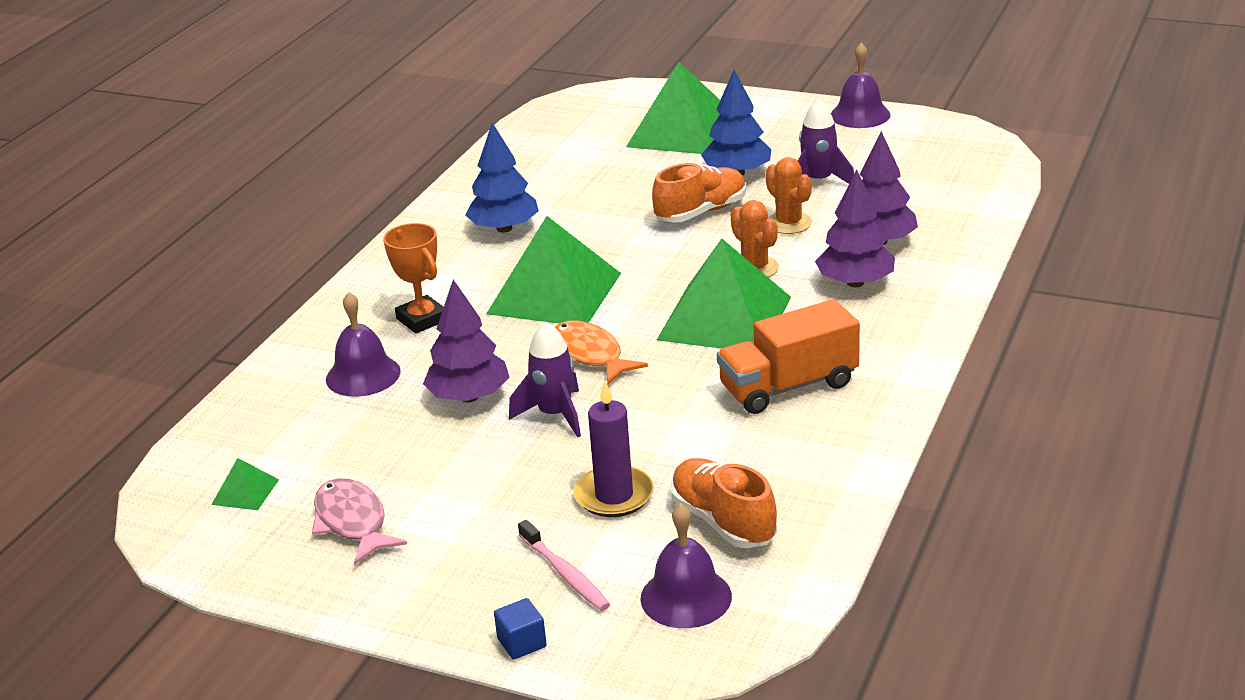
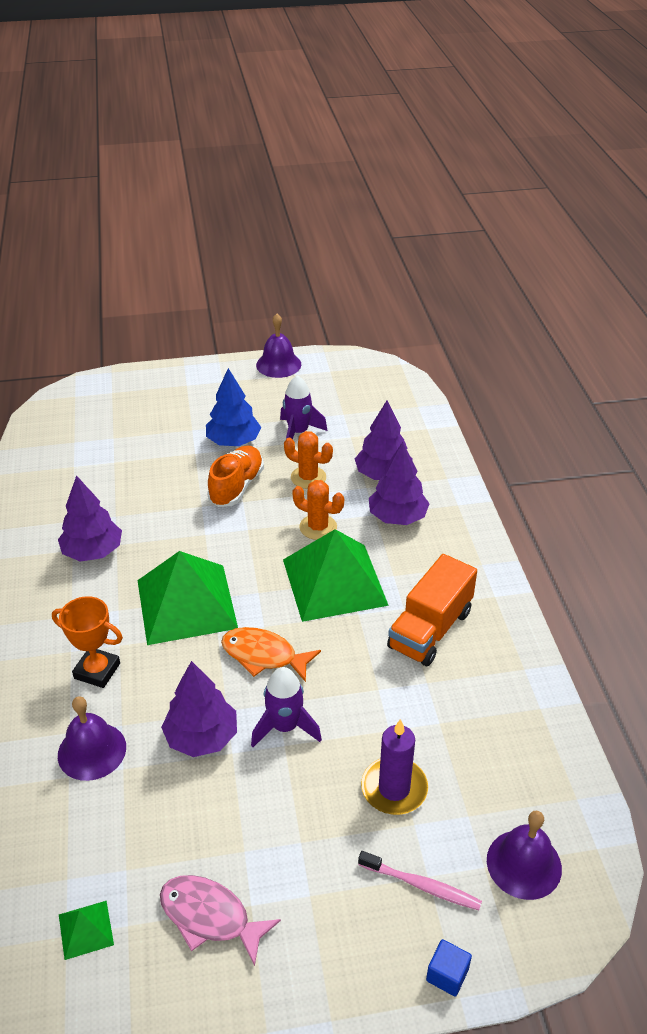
camera: 35 degrees left, 10 degrees up
(504, 228) = (93, 552): blue tree -> purple tree
(682, 131) = (160, 414): green pyramid -> none
(723, 521) = (489, 777): orange shoe -> none

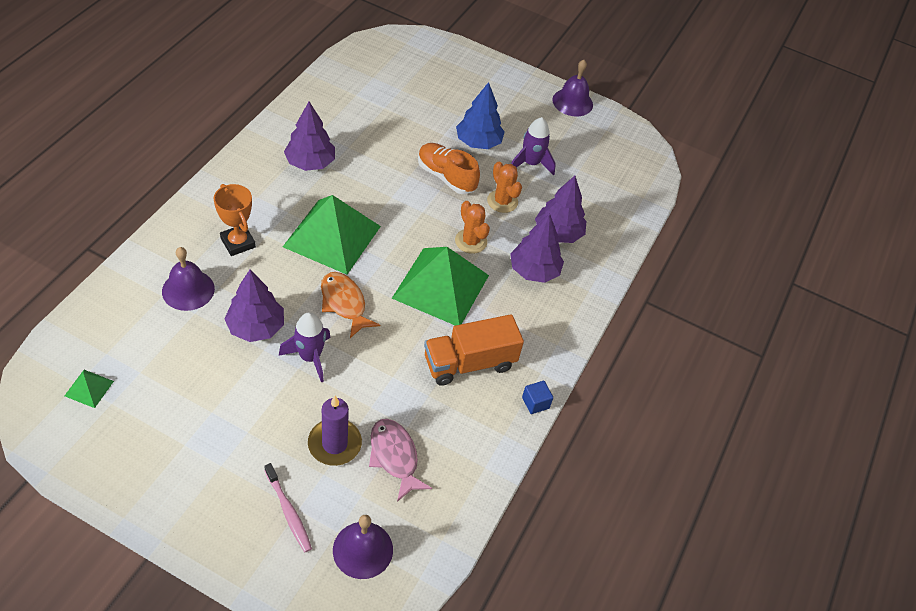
camera: 30 degrees right, 10 degrees up
(210, 917) = (156, 433): pink fish -> pink fish (394, 457)
(236, 487) = (446, 177): orange shoe -> orange shoe turned 105 degrees counterclockwise
(447, 975) = (248, 571): blue cube -> blue cube (535, 403)

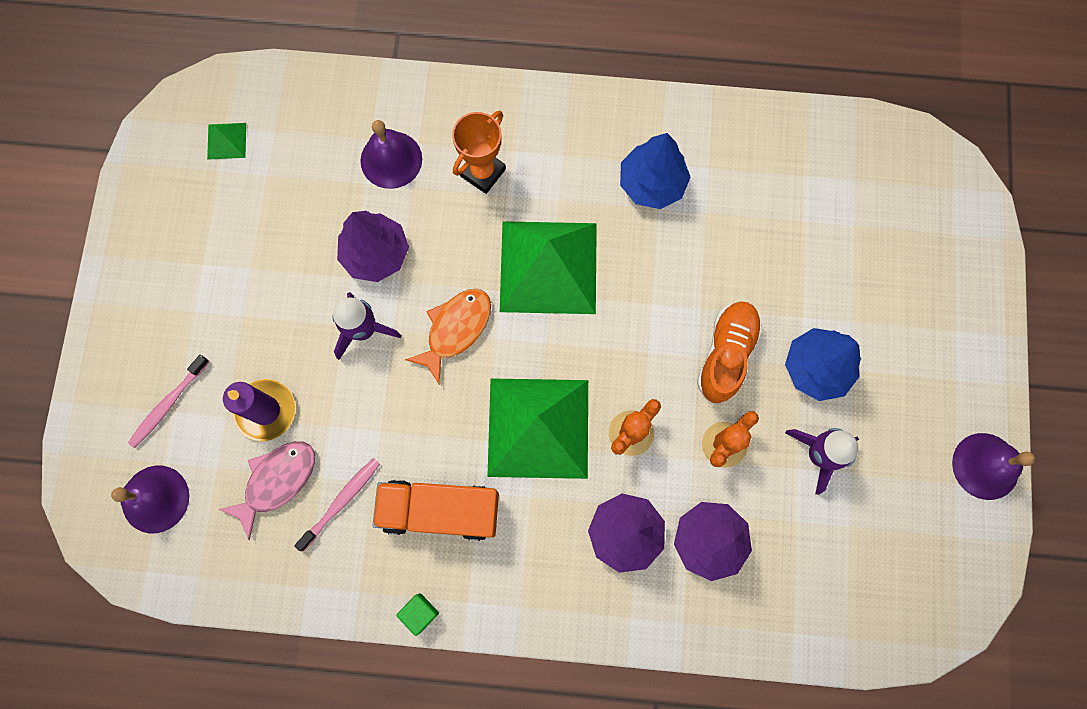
camera: 75 degrees right, 25 degrees up
(310, 163) = (651, 184): purple tree -> blue tree
(432, 420) = (341, 502): none -> pink toothbrush
(469, 363) = (440, 510): orange truck -> orange truck turned 45 degrees counterclockwise
(535, 403) = (419, 613): blue cube -> green cube

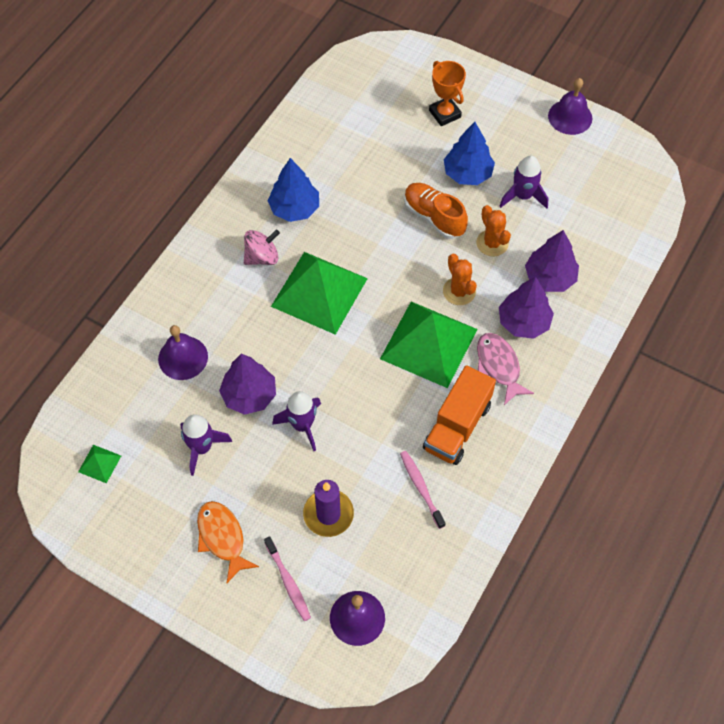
camera: 65 degrees left, 15 degrees down
(277, 481) = (385, 526): pink fish -> pink fish (499, 366)
(289, 235) = (202, 448): none -> purple rocket
(419, 613) = (522, 467): green cube -> none
(455, 329) = (333, 366): orange fish -> orange fish (222, 538)
(482, 172) = (227, 304): orange trophy -> orange trophy (445, 114)
(564, 179) = (262, 257): none -> pink spinning top

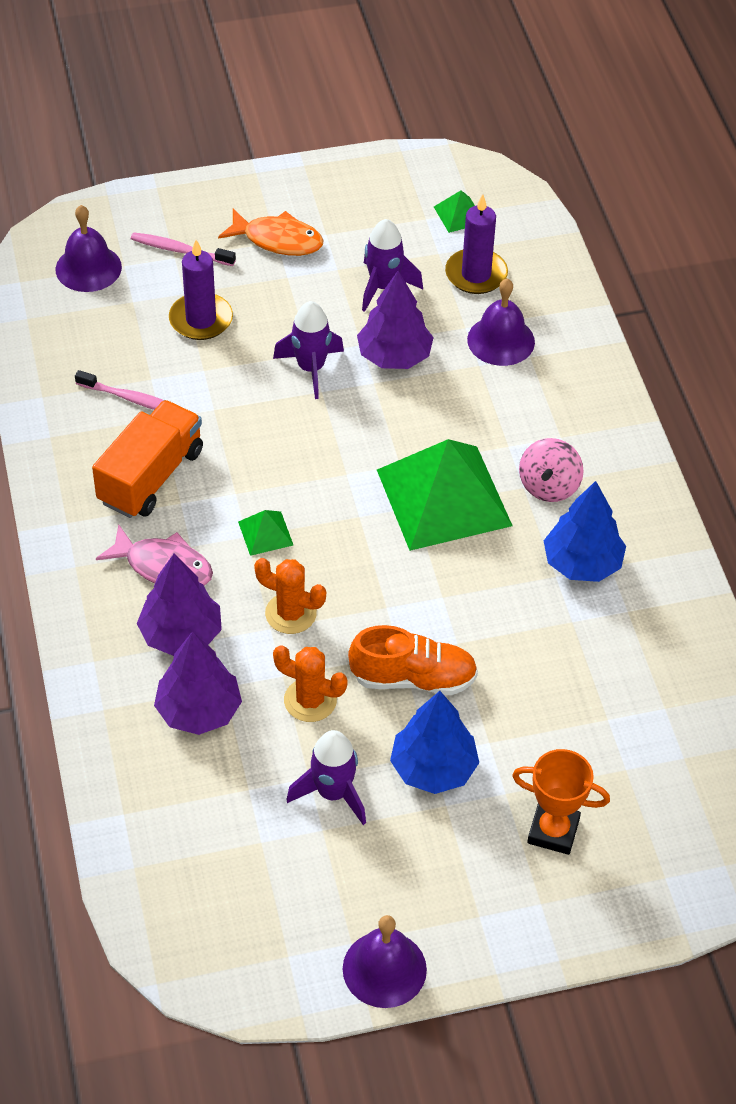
camera: 135 degrees right, 10 degrees down
(143, 412) = (476, 274): none -> purple candle
(429, 344) = (265, 533): green pyramid -> green pyramid, size x0.41
(457, 426) = (151, 477): orange truck -> orange truck turned 45 degrees clockwise

